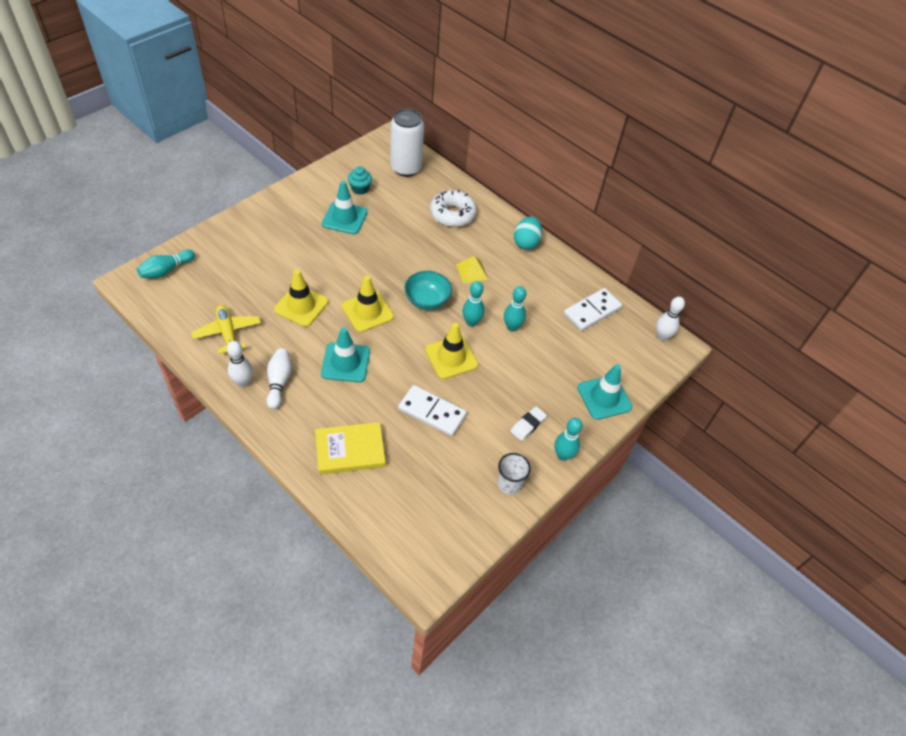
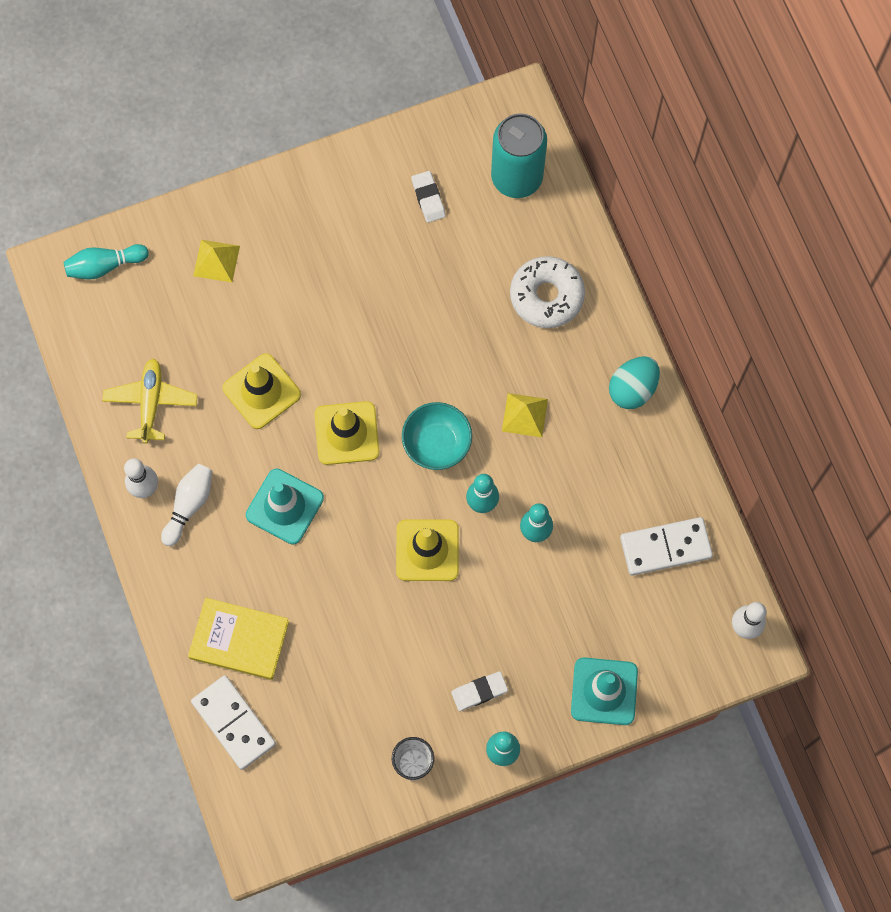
camera: 30 degrees right, 20 degrees up
(241, 249) = (216, 261): none -> yellow pyramid
(344, 218) = (382, 250): turquoise traffic cone -> none
(360, 189) = (428, 198): turquoise cupcake -> white eraser
(406, 168) = (516, 177): white can -> turquoise can
(432, 412) = (363, 625): white domino -> white domino (233, 723)

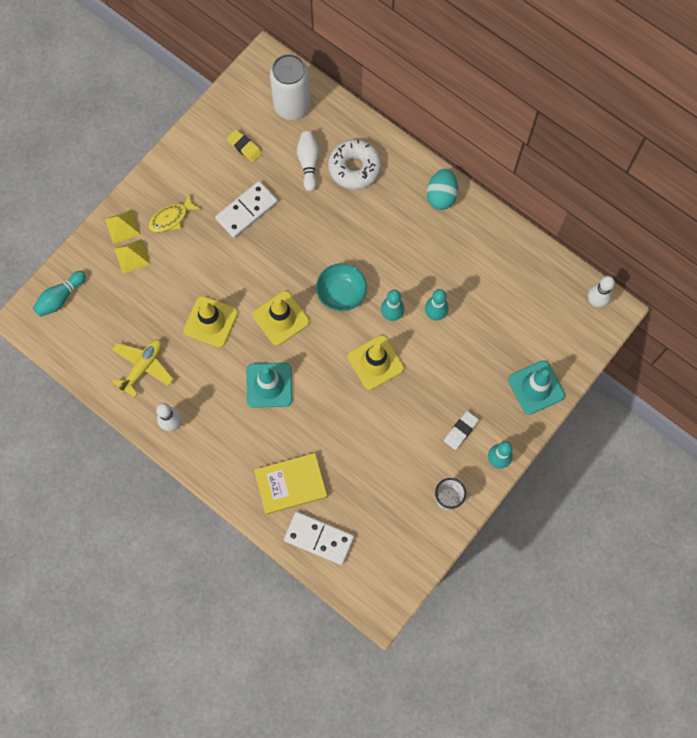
camera: 30 degrees left, 0 degrees up
(151, 402) = (143, 367): yellow plane -> yellow plane turned 60 degrees clockwise
(189, 505) = (207, 418): white bowling pin -> white bowling pin (308, 163)
(289, 239) = (171, 218): none -> yellow fish
(428, 198) = (244, 147): white eraser -> yellow eraser
(516, 177) = (292, 106): turquoise can -> white can
(524, 415) = (385, 247): yellow pyramid -> yellow pyramid (122, 226)
(665, 547) = (519, 280): white domino -> white domino (247, 211)

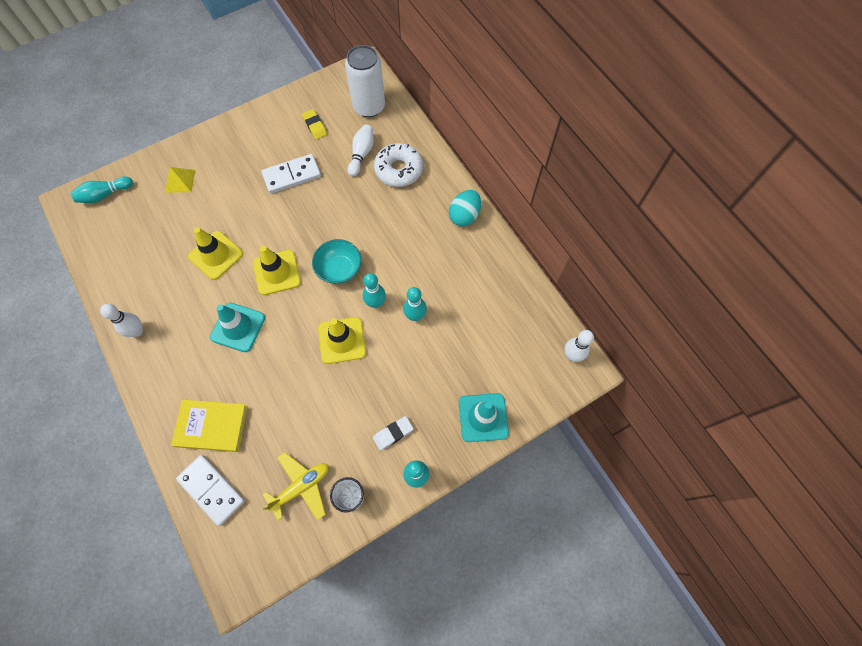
camera: 20 degrees right, 5 degrees down
(122, 226) = (185, 155): yellow pyramid -> none
(143, 367) = (139, 274): yellow plane -> yellow plane (301, 487)
(171, 218) = (227, 161): yellow fish -> none

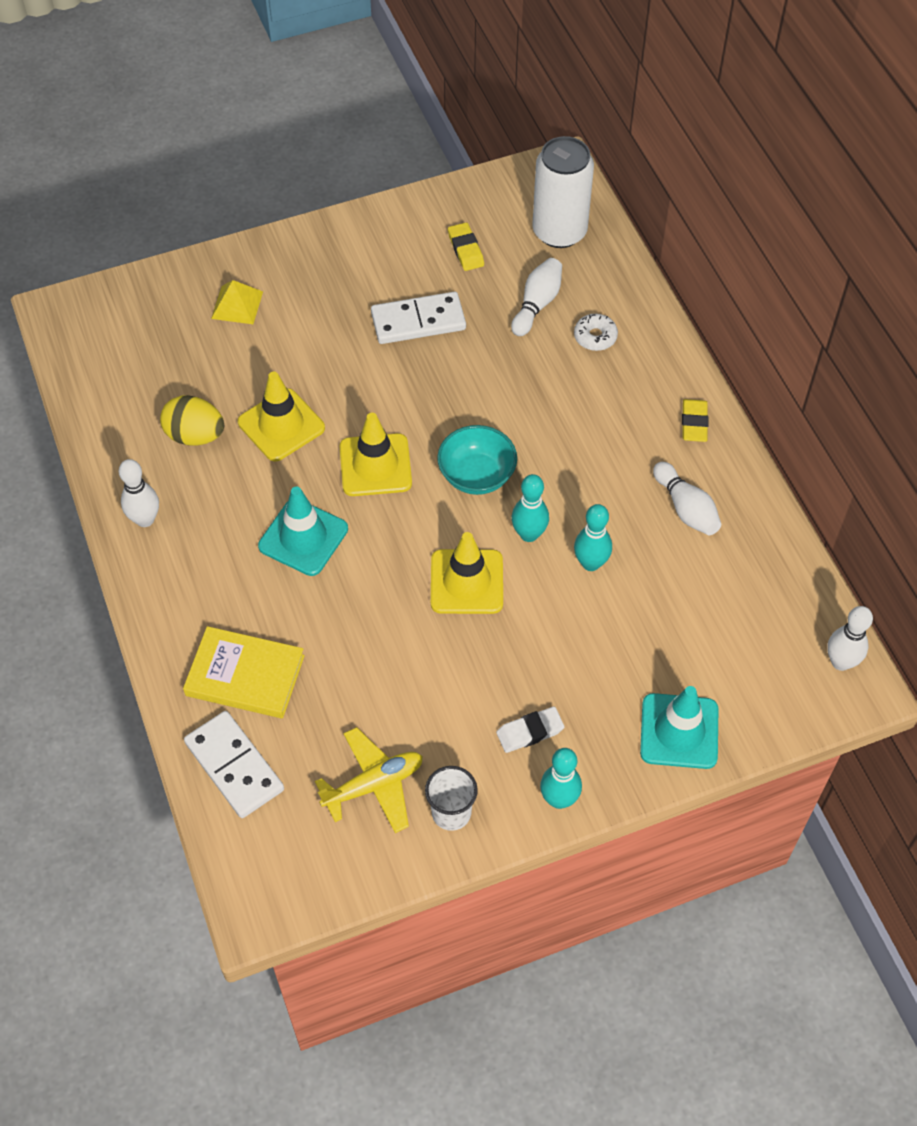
camera: 10 degrees right, 10 degrees down
(105, 195) = (116, 309): turquoise bowling pin -> none
(163, 270) = (195, 435): none -> yellow egg
(398, 170) = (595, 337): white donut -> white donut, size x0.54
(464, 216) = (694, 423): turquoise egg -> yellow eraser
(467, 271) = (686, 508): none -> white bowling pin

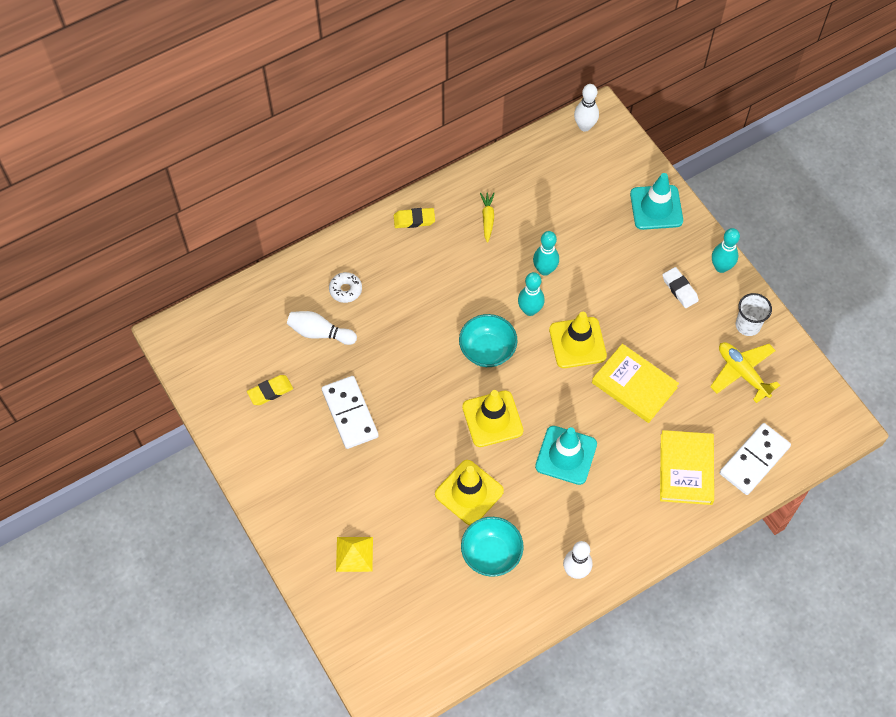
camera: 100 degrees left, 5 degrees up
(195, 435) = (491, 554): yellow egg -> turquoise bowl
(386, 638) = (634, 385): none -> yellow book
(559, 231) = (242, 327): white can -> none
(686, 508) = (487, 218): white bowling pin -> yellow carrot

